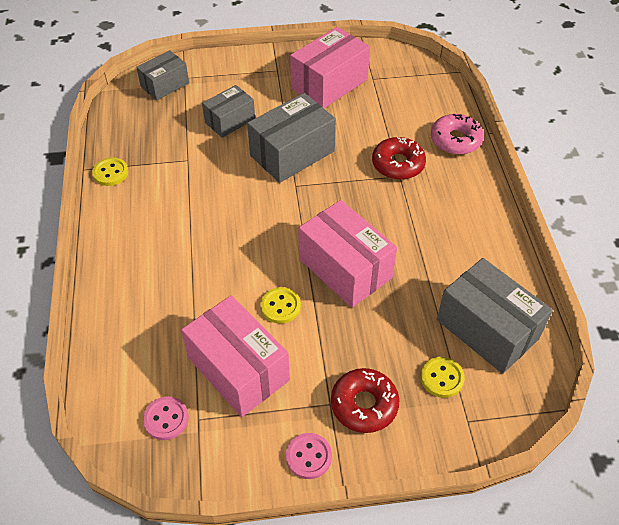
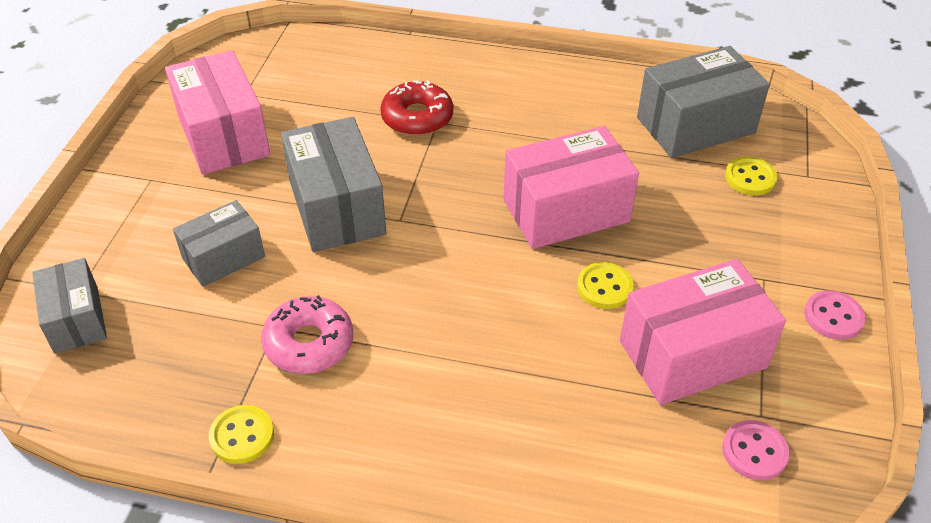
camera: 70 degrees left, 5 degrees down
(230, 121) = (223, 257): grey box -> grey box turned 75 degrees clockwise
(364, 405) = (771, 249): red donut -> none
(455, 140) = (405, 61): pink donut -> pink donut (309, 343)

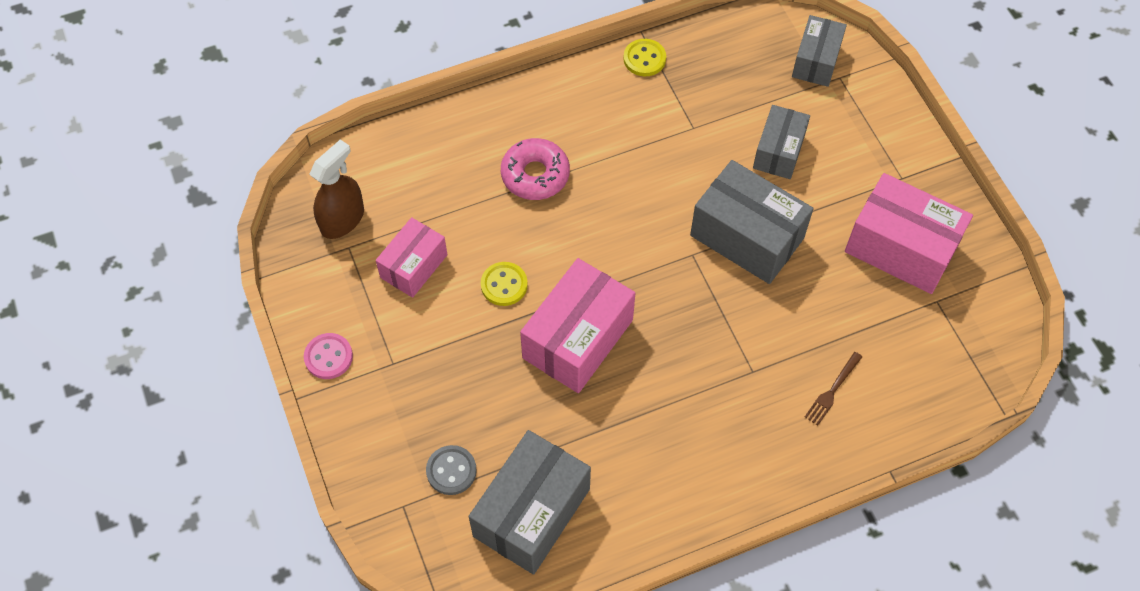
camera: 145 degrees right, 15 degrees up
(76, 319) = (816, 61): grey box -> grey box turned 75 degrees clockwise
(309, 343) = (662, 129): pink donut -> pink donut (535, 175)
(390, 84) = (832, 391): none -> brown fork
(417, 117) = (773, 365): red donut -> none
(692, 354) = (414, 266): pink box -> pink box, size x0.62
(750, 178) = (451, 471): yellow button -> grey button
(754, 451) = (342, 219): pink button -> brown spray bottle

